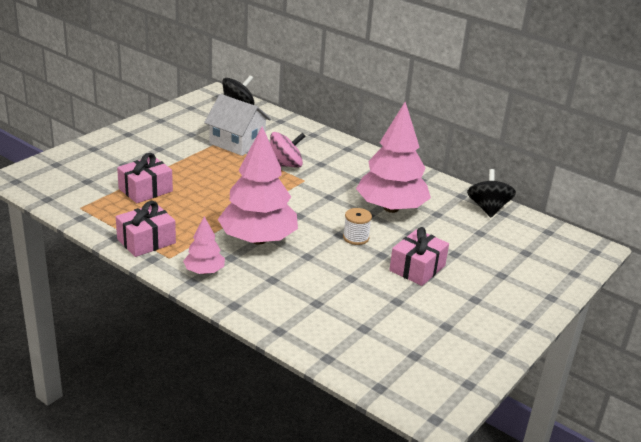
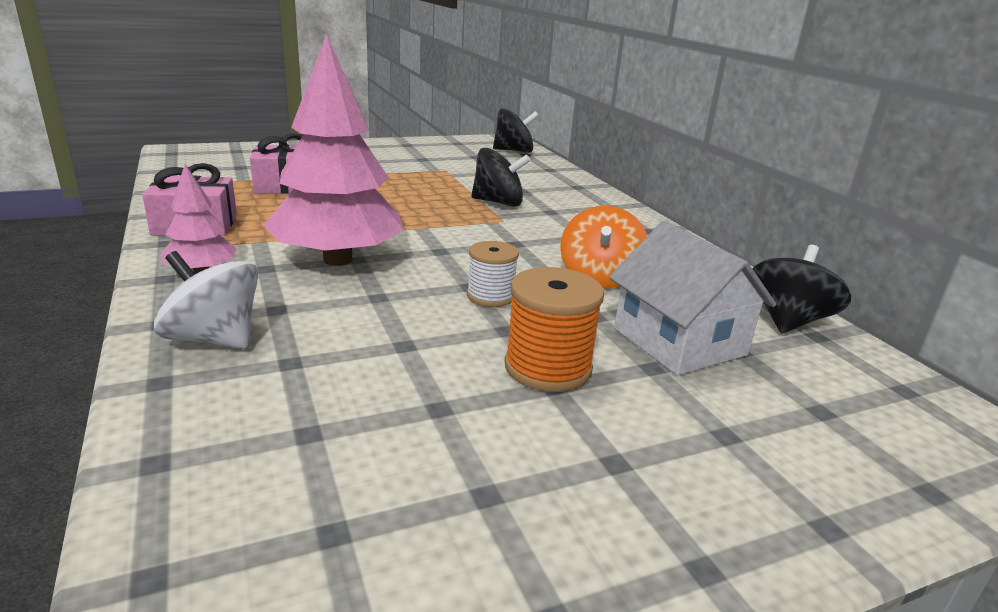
camera: 30 degrees right, 5 degrees down
(237, 142) = (466, 174): white house -> white house (679, 342)
(269, 304) = (214, 339): none -> white spinning top
(285, 165) = (498, 202): pink spinning top -> black spinning top
(391, 208) = (599, 277): pink tree -> orange spinning top
(417, 268) = (548, 367): pink gift -> orange spool

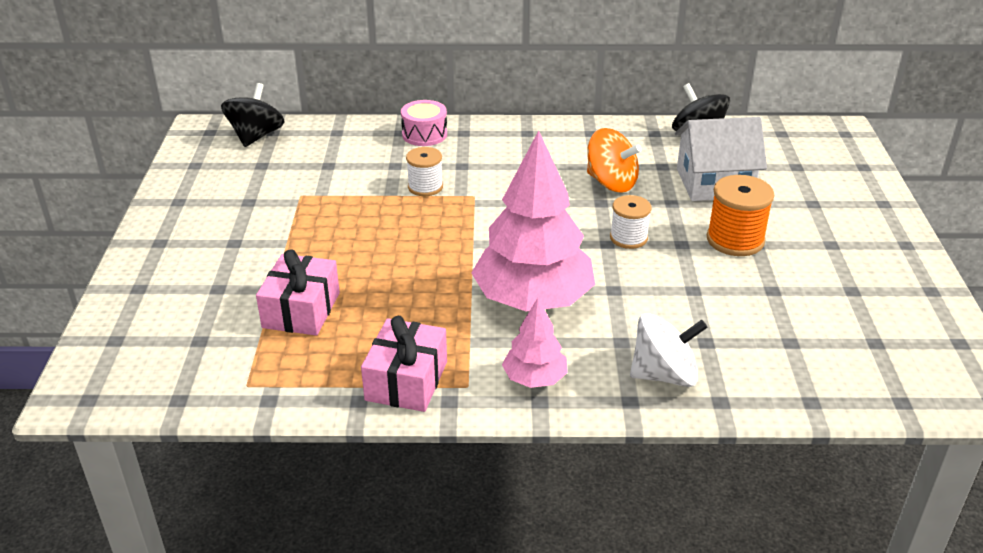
camera: 65 degrees left, 10 degrees up
(214, 339) = (664, 375): white spinning top -> white spinning top turned 150 degrees counterclockwise
(498, 202) = (425, 187): black spinning top -> white spool
(586, 194) = (424, 134): none -> pink drum

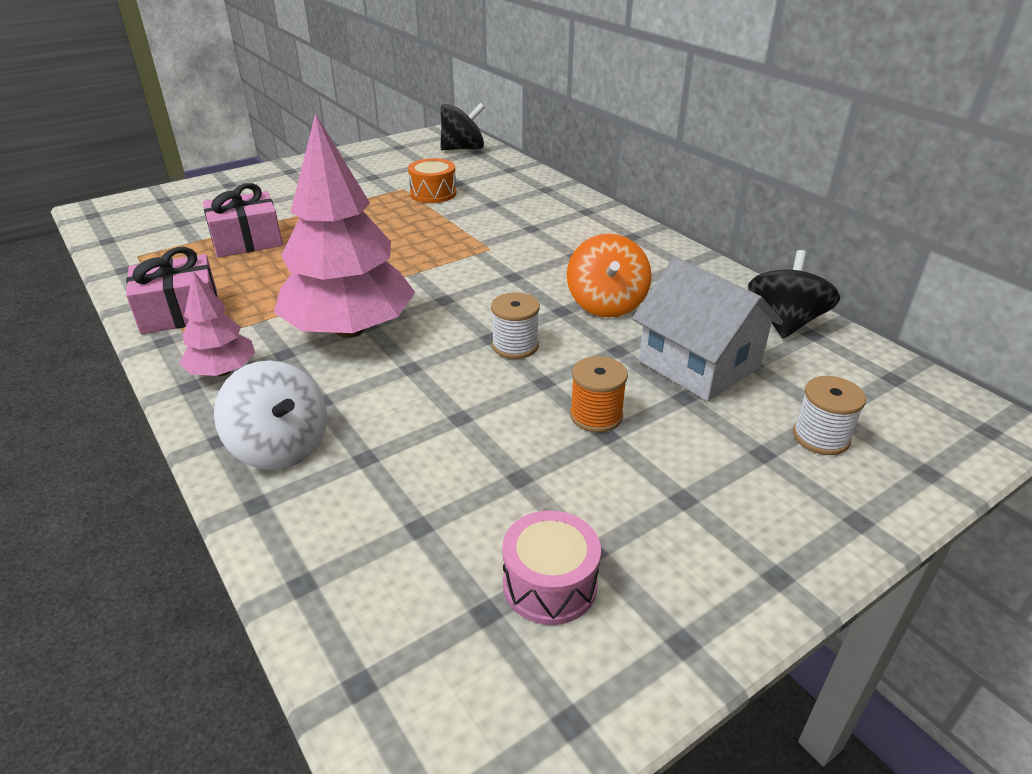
camera: 55 degrees right, 0 degrees up
(334, 184) = (433, 193): none -> orange drum
(424, 134) = (557, 198): pink drum -> pink drum (549, 584)
(425, 187) = (475, 225): white spool -> white spool (821, 437)
(735, 240) = (596, 416): orange spool -> orange spool, size x0.66

